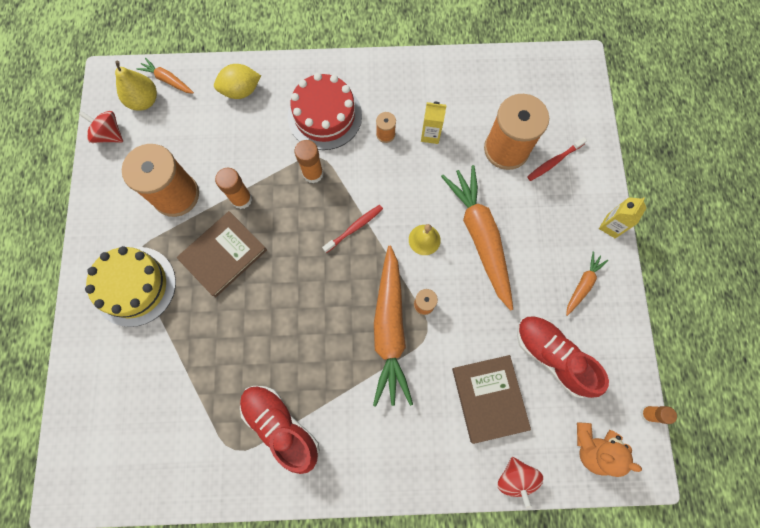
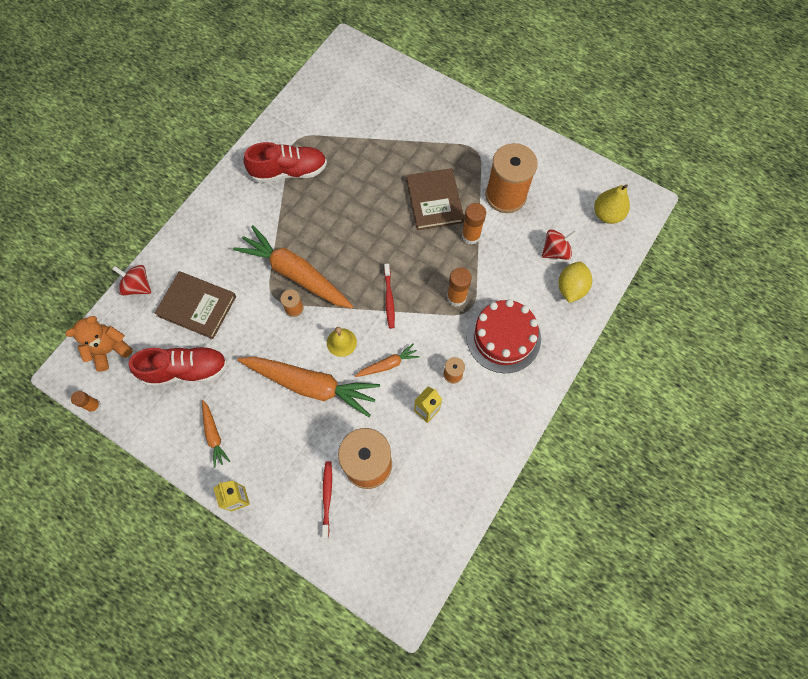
camera: 125 degrees right, 5 degrees down
(109, 135) = (590, 177): red spinning top -> red spinning top (555, 251)
(135, 286) = (452, 137): yellow cake -> none
(168, 80) = (617, 240): orange carrot -> orange carrot (388, 364)

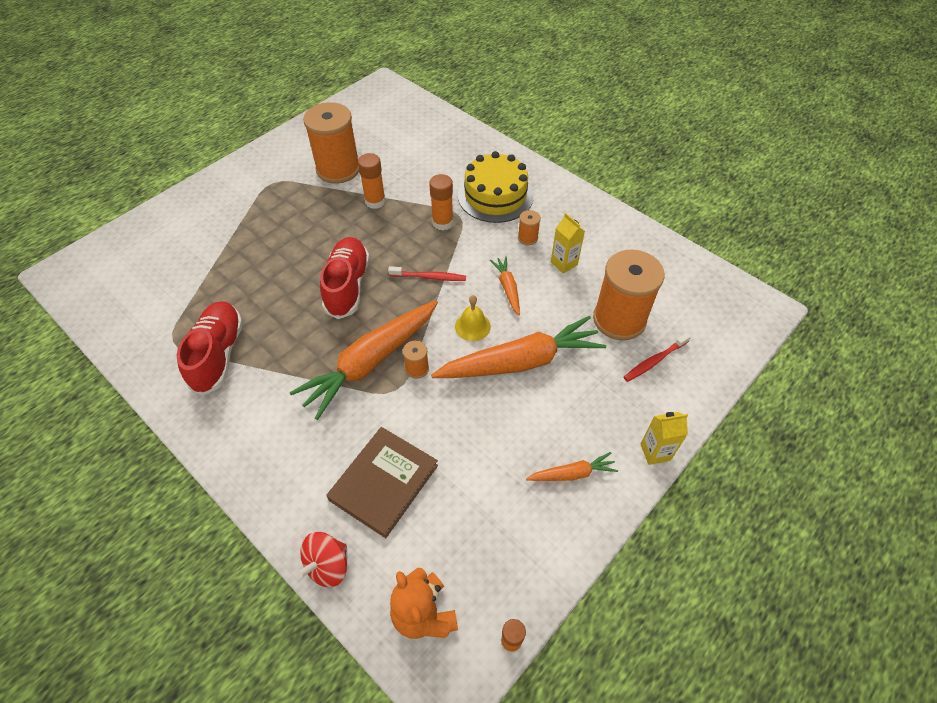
camera: 80 degrees left, 15 degrees down
(186, 370) = (476, 503): red shoe -> red shoe (347, 286)
(311, 385) = (520, 362): orange carrot -> orange carrot turned 45 degrees clockwise
(327, 497) = (655, 360): red toothbrush -> red toothbrush turned 45 degrees counterclockwise
(434, 201) = (321, 223): brown book -> none
(503, 337) = (495, 195): red cake -> yellow cake
(555, 251) = (413, 146): red spinning top -> none
(571, 288) = (455, 143): yellow lemon -> none
(607, 214) = (386, 108): yellow pear -> none

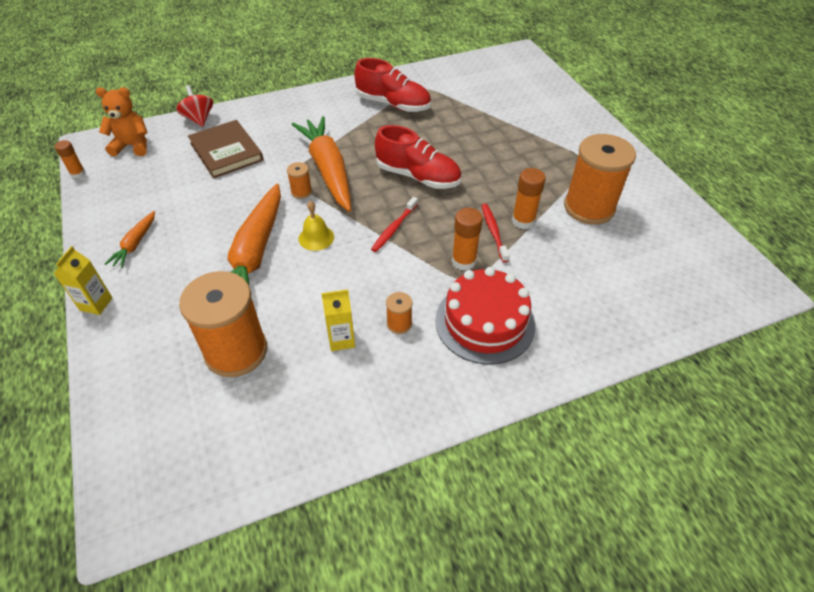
camera: 115 degrees right, 5 degrees down
(495, 195) = (485, 322): yellow cake -> red cake
(507, 288) = (341, 278): orange carrot -> none
(655, 360) = (168, 355): red toothbrush -> red toothbrush (493, 232)

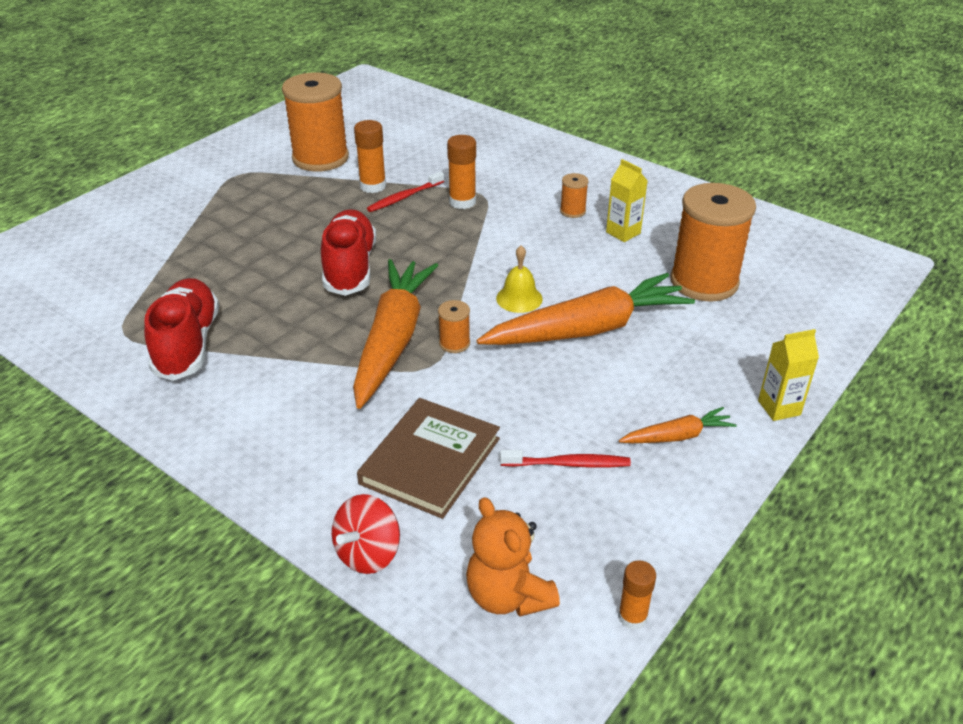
camera: 120 degrees left, 10 degrees down
(328, 170) = (392, 340): orange carrot -> orange carrot turned 150 degrees clockwise
(394, 228) = (454, 254): red toothbrush -> red toothbrush (567, 464)
(485, 322) = (524, 174): red cake -> none

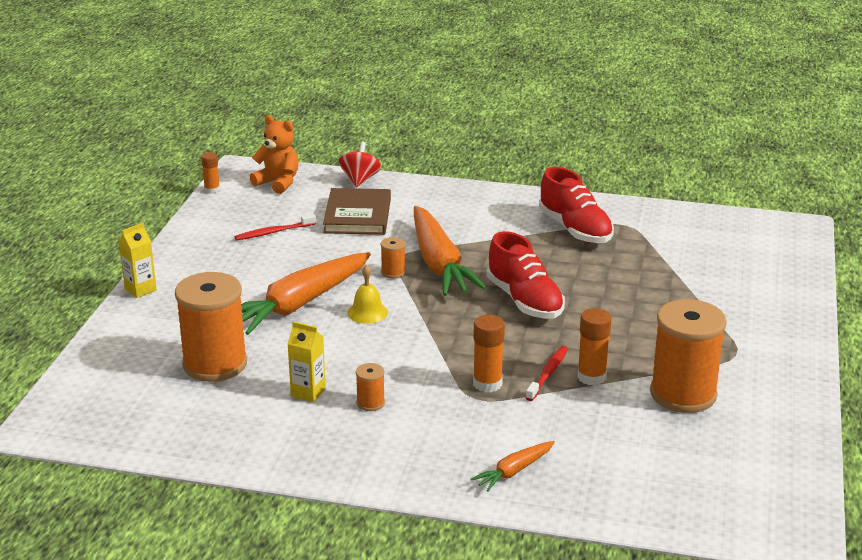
camera: 155 degrees right, 10 degrees down
(677, 436) = (209, 259): orange carrot -> orange carrot (514, 471)

